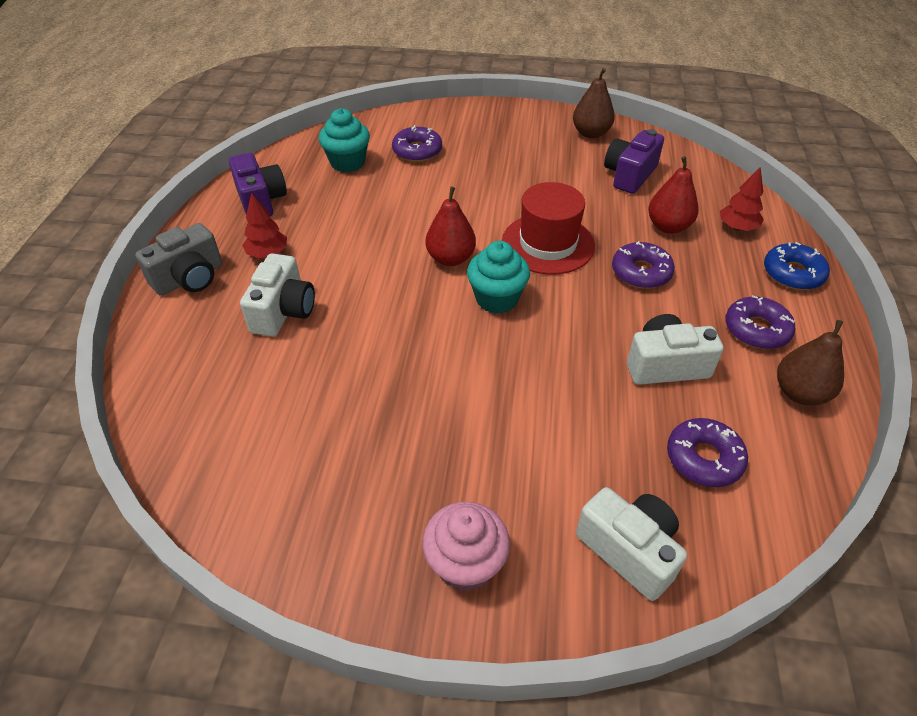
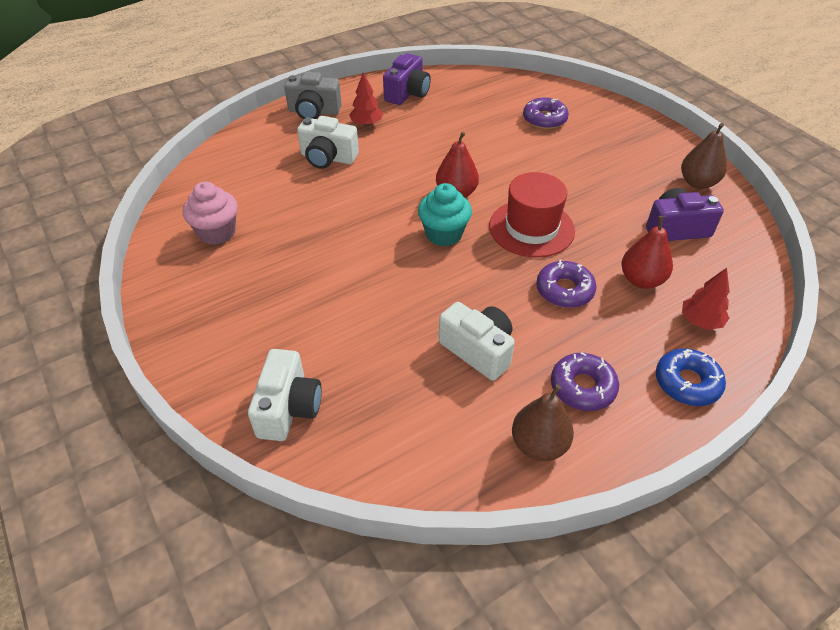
camera: 50 degrees right, 0 degrees up
(283, 311) = (328, 158): white camera -> white camera turned 45 degrees clockwise
(347, 162) = (489, 101): turquoise cupcake -> none
(465, 564) = (214, 336): pink cupcake -> pink cupcake (217, 232)
(704, 458) = (407, 413): purple donut -> none

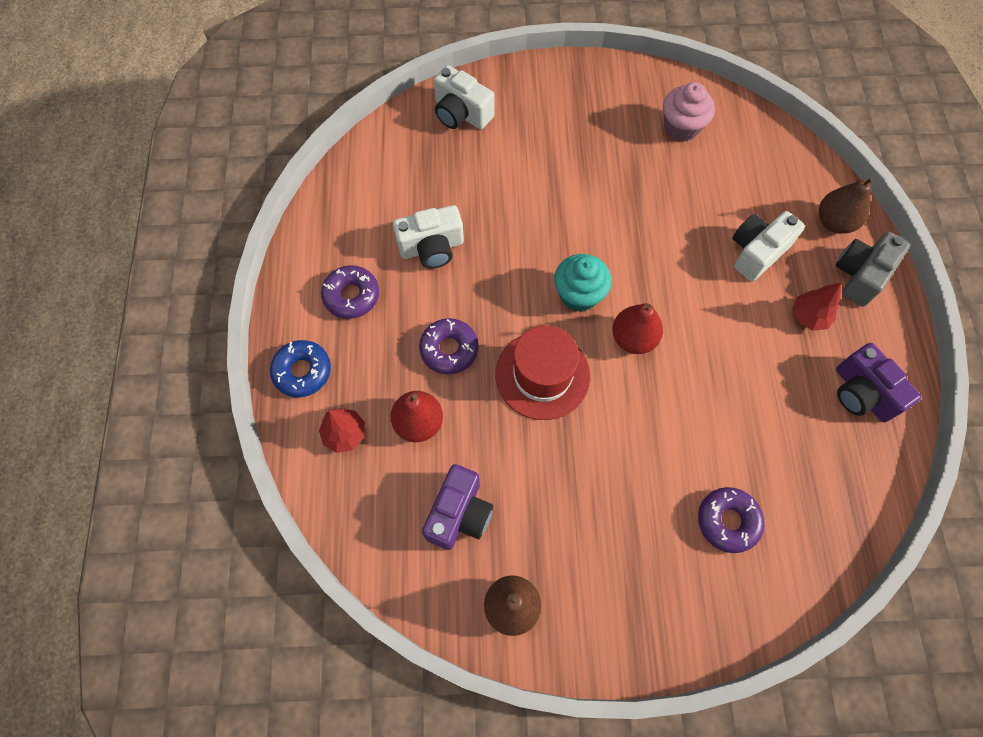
camera: 120 degrees right, 20 degrees up
(539, 445) = (330, 238): brown pear -> brown pear (834, 222)

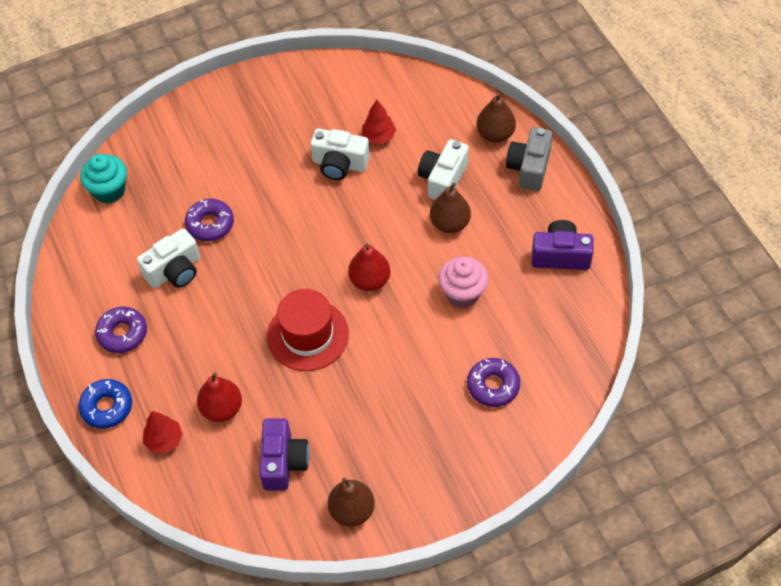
camera: 20 degrees left, 10 degrees down
(449, 349) = (223, 344): purple donut -> purple donut (210, 224)
(461, 113) = (153, 154): white camera -> white camera (339, 164)
(579, 295) = (313, 263): turquoise cupcake -> turquoise cupcake (109, 190)
(681, 128) = (345, 102): pink cupcake -> pink cupcake (462, 293)
(746, 306) = (450, 223): none -> brown pear
(809, 316) = (501, 213): red tree -> red tree (379, 136)
(862, 393) = (560, 255): purple camera -> purple camera turned 150 degrees clockwise

